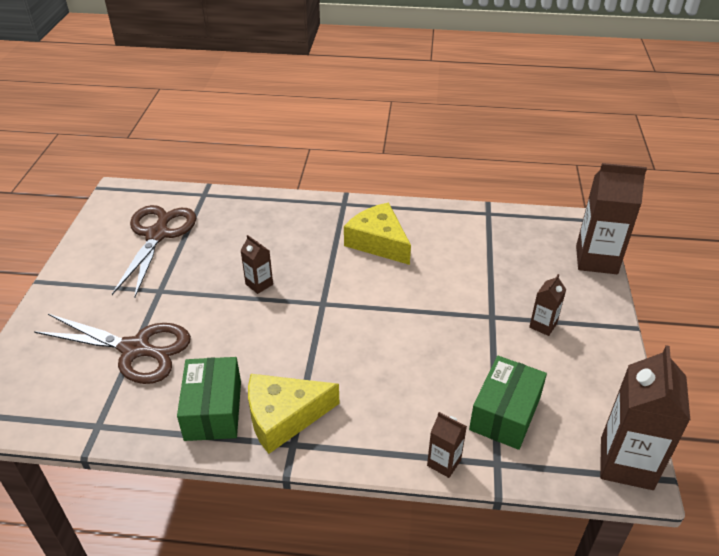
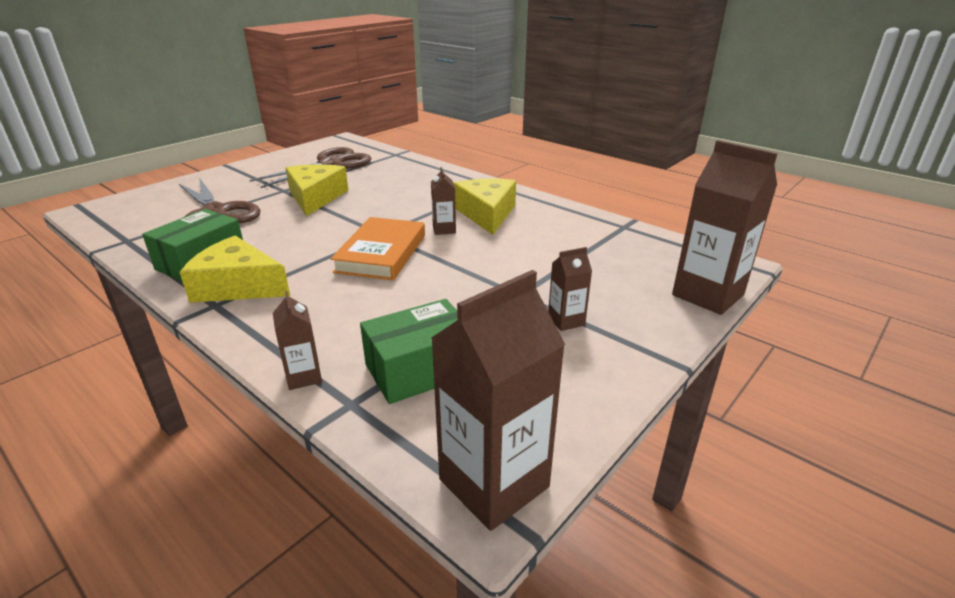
camera: 35 degrees right, 10 degrees down
(206, 286) = (315, 197): none -> yellow cheese
(259, 284) = (353, 208): brown carton -> brown carton (444, 229)
(351, 325) = (381, 253): none -> orange book

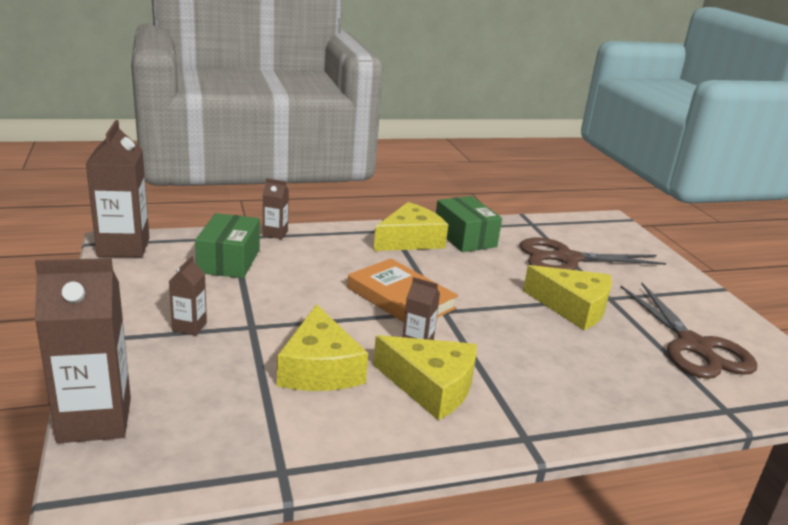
camera: 120 degrees right, 5 degrees down
(525, 249) = (319, 368): none -> yellow cheese

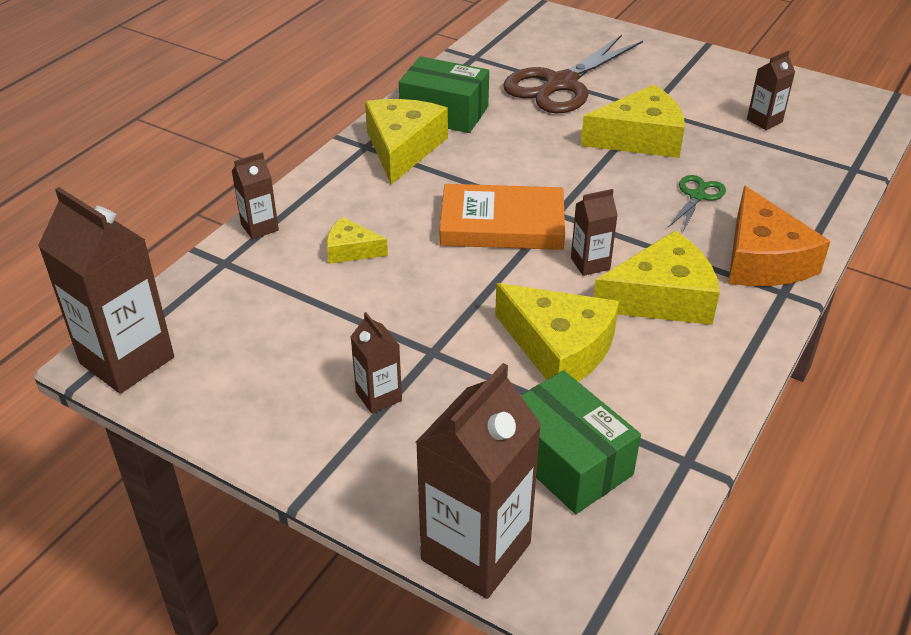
camera: 40 degrees left, 15 degrees up
(229, 261) = (275, 294): green box -> green box (567, 460)
(298, 264) = (351, 250): none -> yellow cheese
(545, 412) = (763, 259): none -> orange cheese
(558, 354) = (697, 196): none -> green scissors
(694, 346) = (764, 121): brown scissors -> brown carton

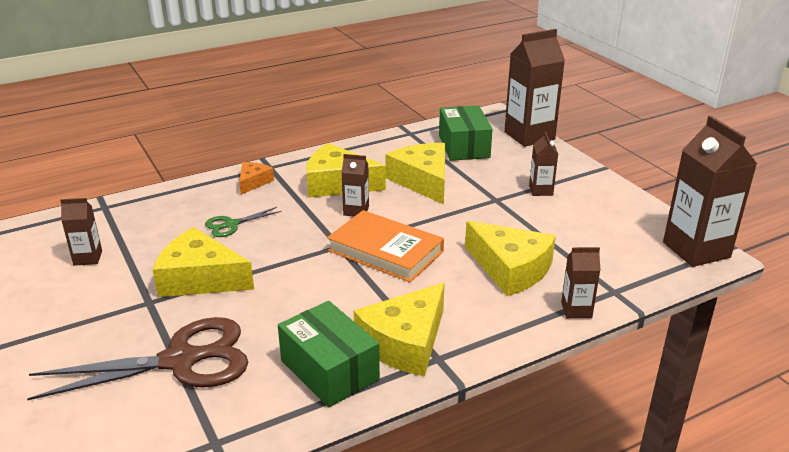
camera: 150 degrees left, 10 degrees down
(351, 250) = (510, 269): yellow cheese -> yellow cheese, size x1.88
(763, 259) = (253, 182): orange cheese -> orange cheese, size x0.53

